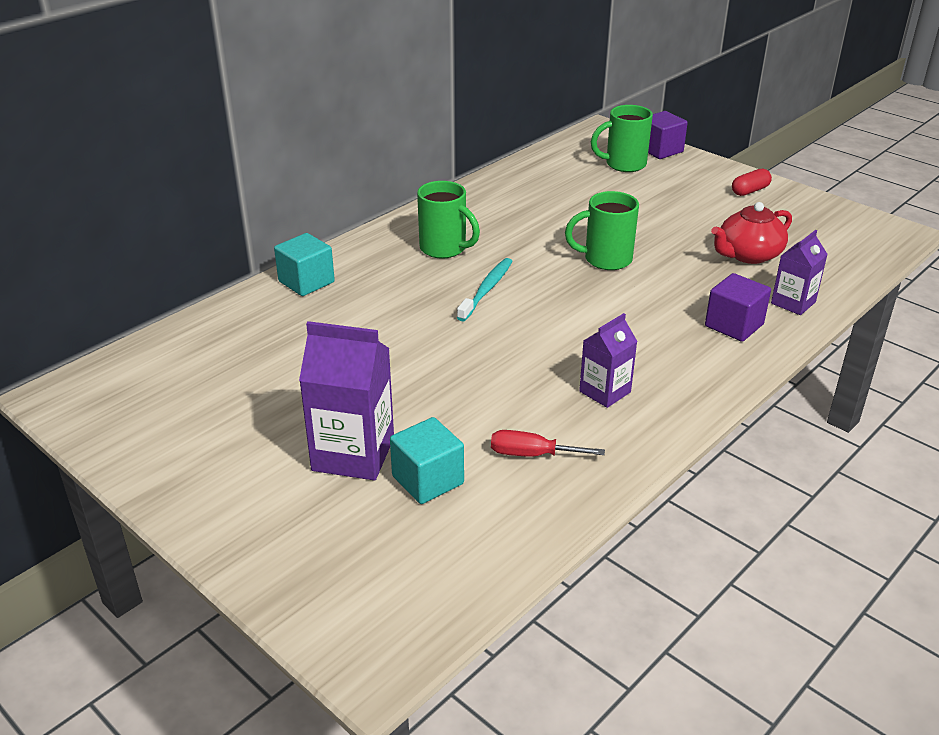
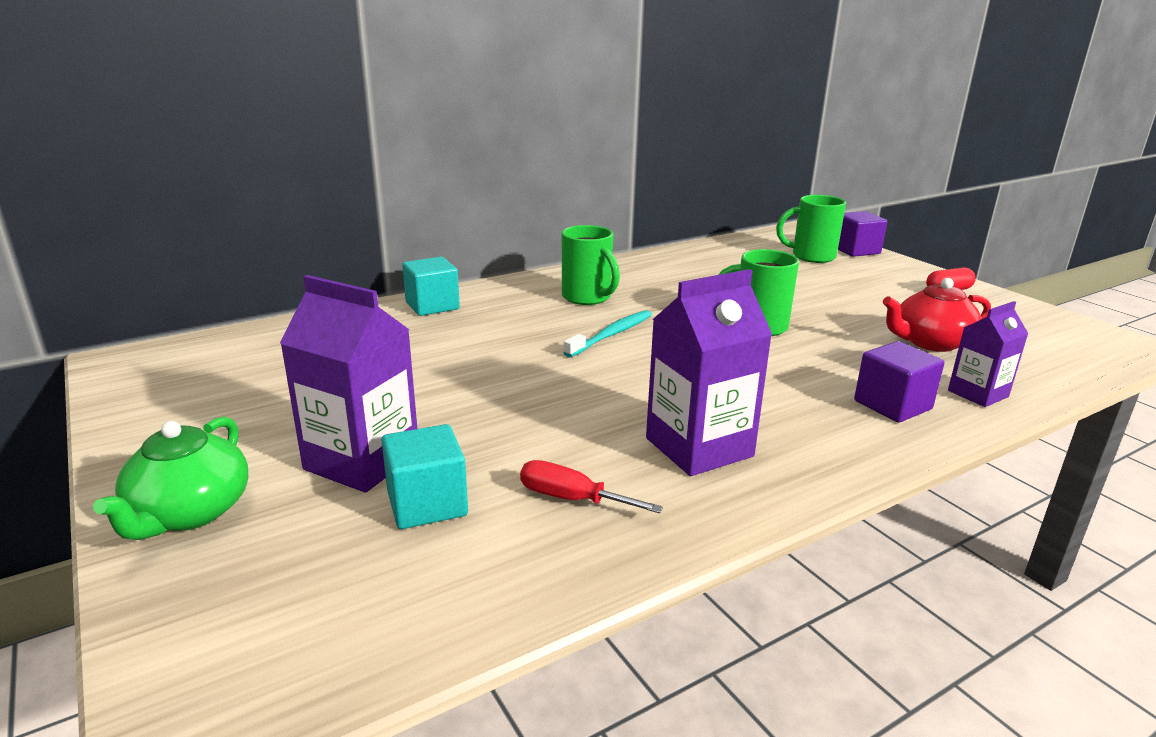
camera: 15 degrees right, 10 degrees down
(250, 524) = (189, 512): none -> green teapot
(605, 392) = (699, 447): purple carton -> purple carton, size x1.67

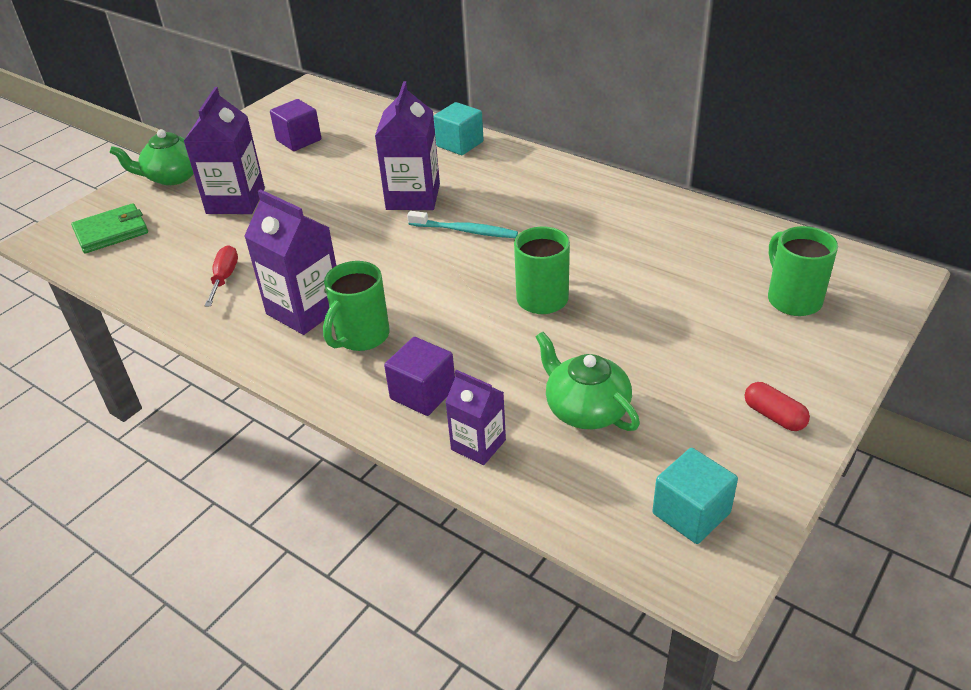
camera: 70 degrees right, 15 degrees up
(292, 611) = (111, 232): none -> green wallet
(427, 504) = (203, 235): turquoise cube -> turquoise cube (691, 513)
(512, 346) = (413, 197): none -> purple carton
(587, 298) = (534, 200): green mug -> green mug (361, 337)
(856, 250) = (860, 329): purple cube -> purple cube (299, 140)
(930, 342) = (586, 409): red teapot -> green teapot

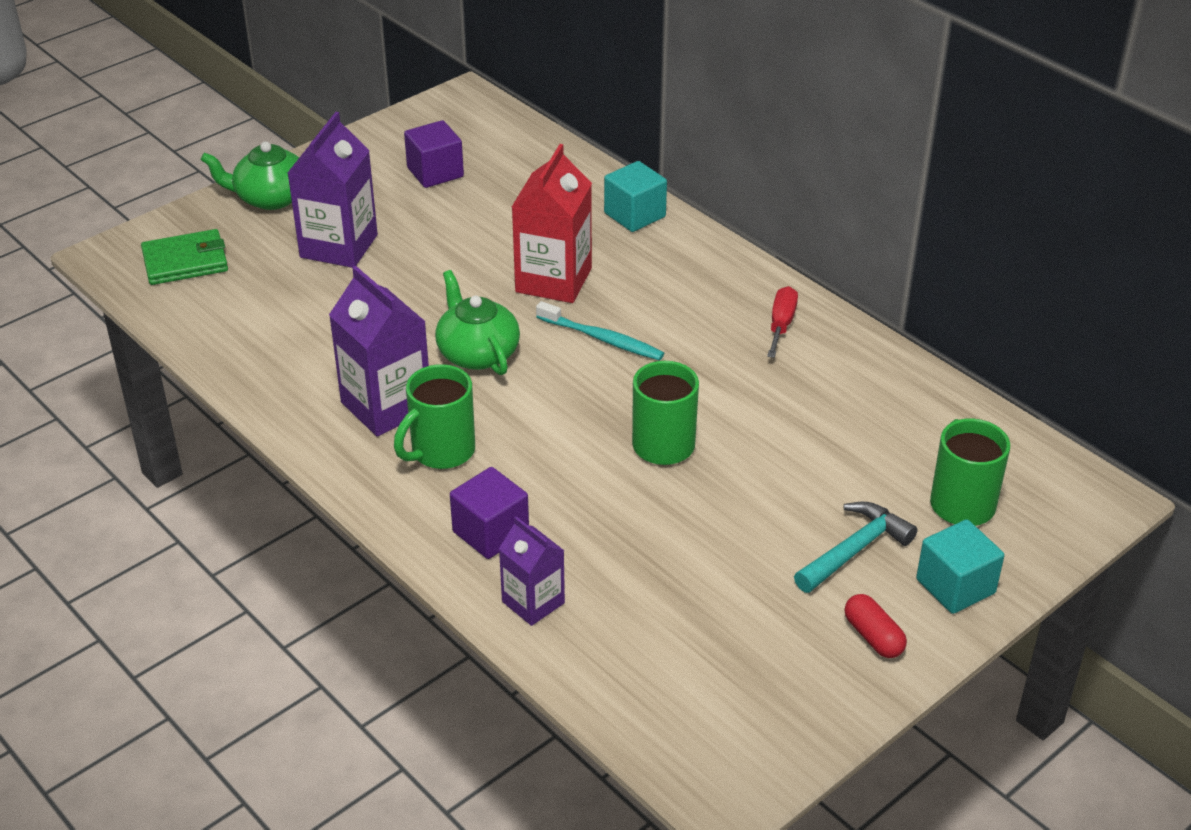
camera: 10 degrees right, 0 degrees up
(224, 278) = (304, 347): red screwdriver -> red screwdriver (781, 324)
(413, 197) = (553, 280): purple carton -> red carton
(586, 409) = (665, 586): green teapot -> green teapot (477, 353)
(691, 513) = (735, 722): turquoise cube -> turquoise cube (955, 586)
(727, 350) = (855, 549): none -> turquoise hammer

